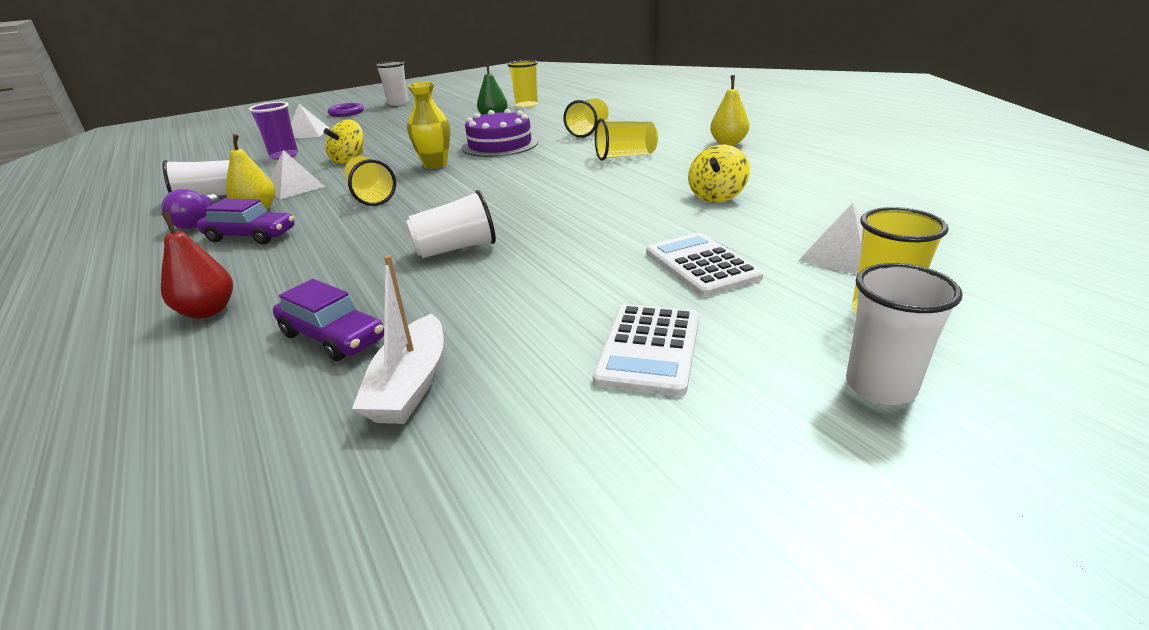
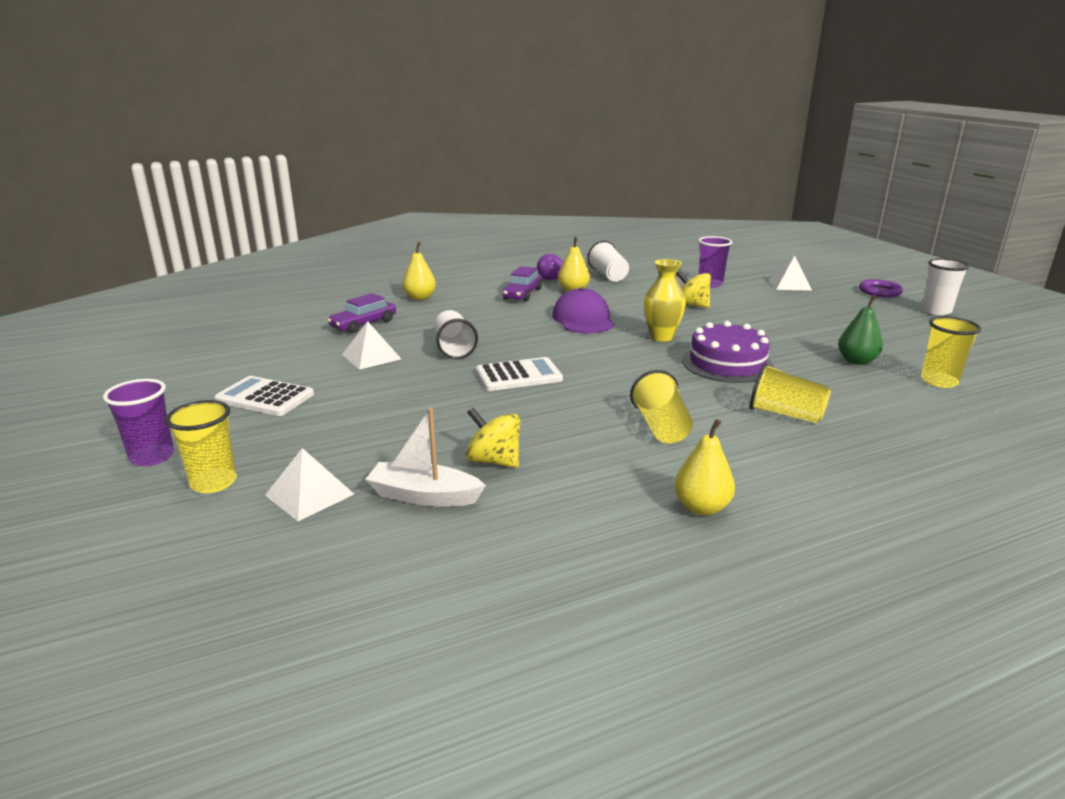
camera: 95 degrees right, 5 degrees down
(208, 311) = (420, 297): red pear -> yellow pear
(295, 187) = (619, 295): white pyramid -> white pyramid (371, 356)
(371, 196) = (583, 319): yellow cup -> purple cap
(410, 385) = (299, 342): white boat -> white boat (424, 496)
(701, 265) = (351, 428): white calculator -> white calculator (518, 375)
(880, 387) = (152, 457): white cup -> purple cup

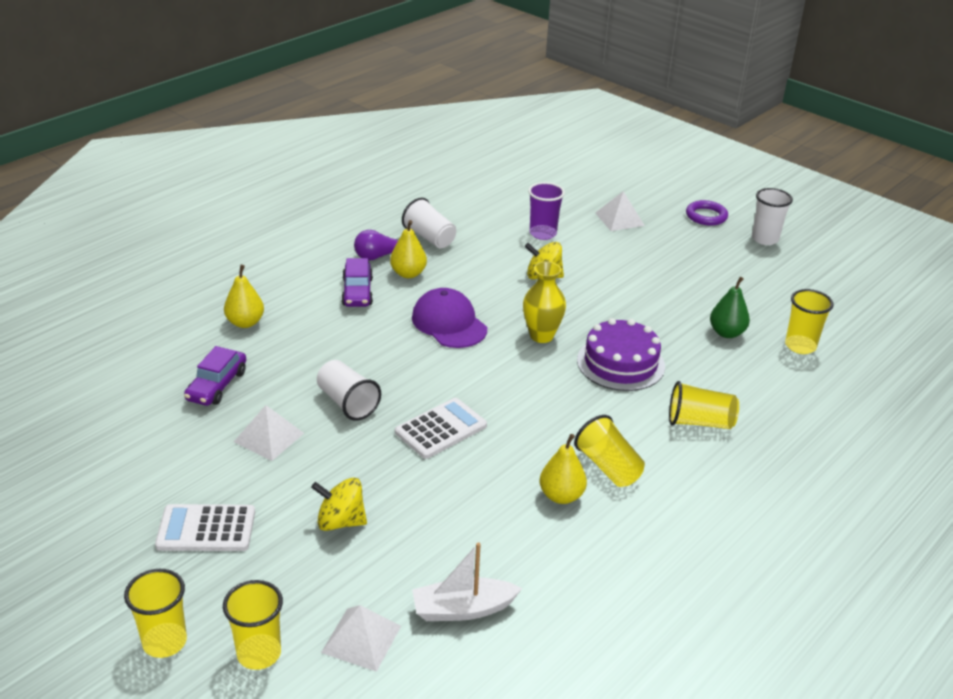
camera: 25 degrees left, 10 degrees up
(152, 457) = (165, 642): purple cup -> yellow cup
(494, 461) = (493, 550): yellow spinning top -> yellow spinning top (340, 521)
(701, 507) = (687, 553): yellow pear -> yellow pear (561, 496)

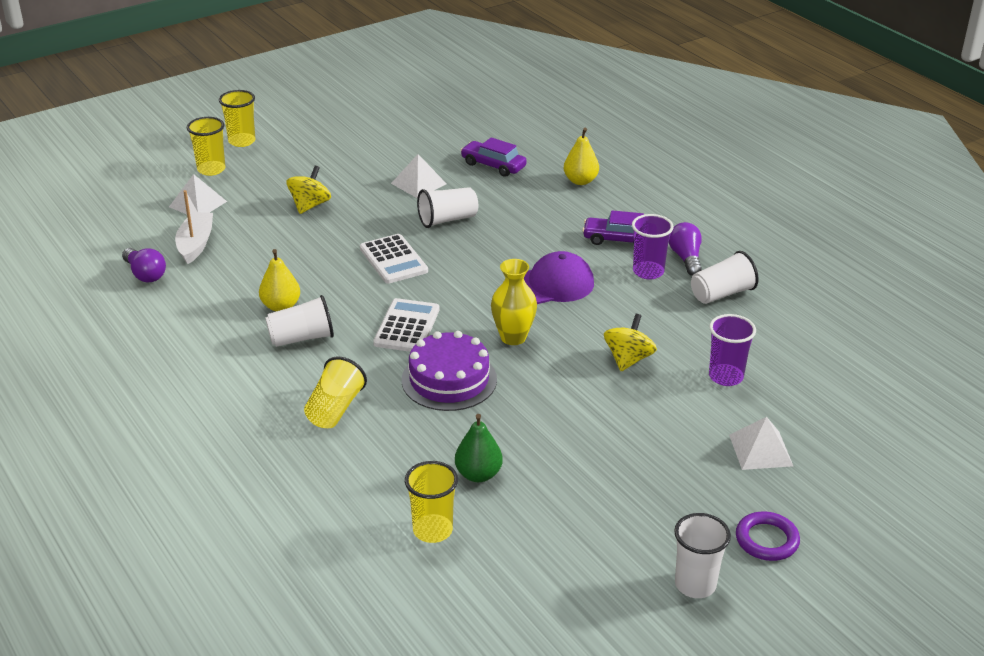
camera: 105 degrees right, 0 degrees up
(206, 529) = (332, 156): white calculator -> white calculator (407, 326)
(408, 274) = (648, 272): yellow pear -> purple cup
(548, 639) = (145, 274): none -> purple light bulb
(608, 467) = (301, 338): yellow cup -> white cup

